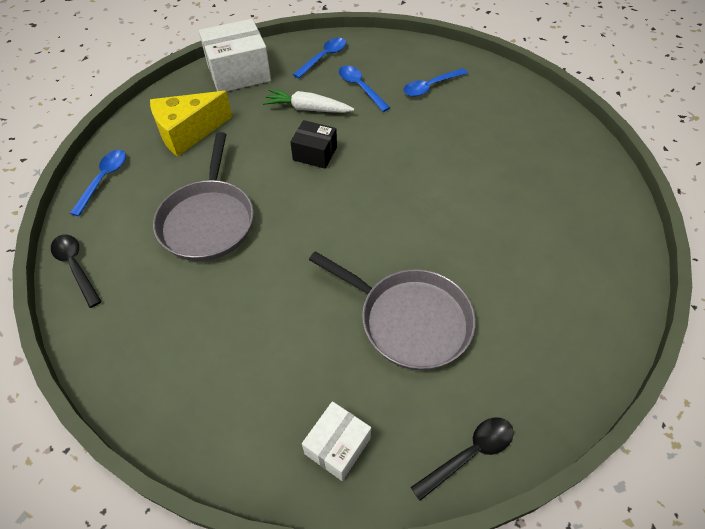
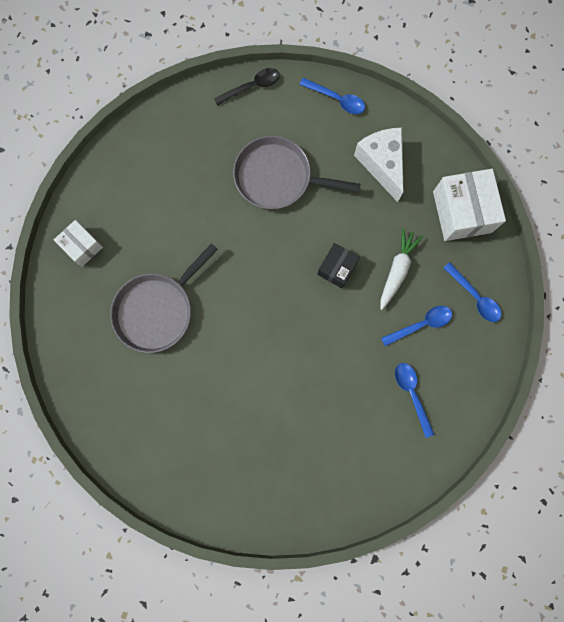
camera: 100 degrees right, 25 degrees up
(188, 133) = (381, 164): yellow cheese -> white cheese
(469, 454) = (58, 324): black spoon -> none

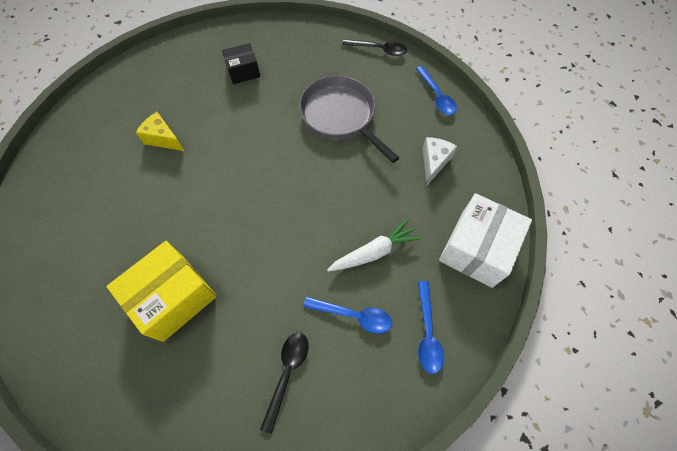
camera: 40 degrees right, 15 degrees down
(82, 246) = (164, 65): white box -> none
(157, 310) = (163, 139): grey pan -> yellow cheese
(293, 412) = (174, 297): none -> yellow box
(337, 268) = (323, 211): black box -> black box (243, 71)
(381, 164) = (434, 162): white cheese -> white cheese, size x0.64
(411, 394) = (287, 373): blue spoon -> black spoon

